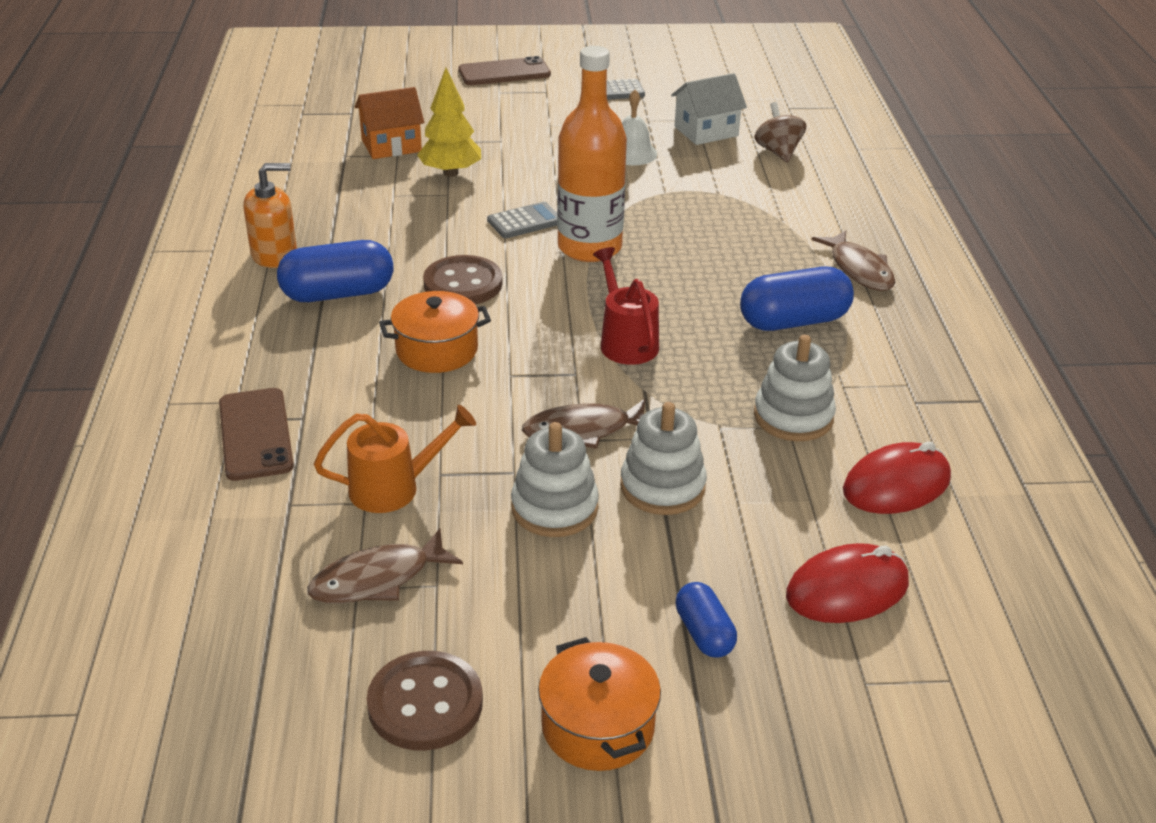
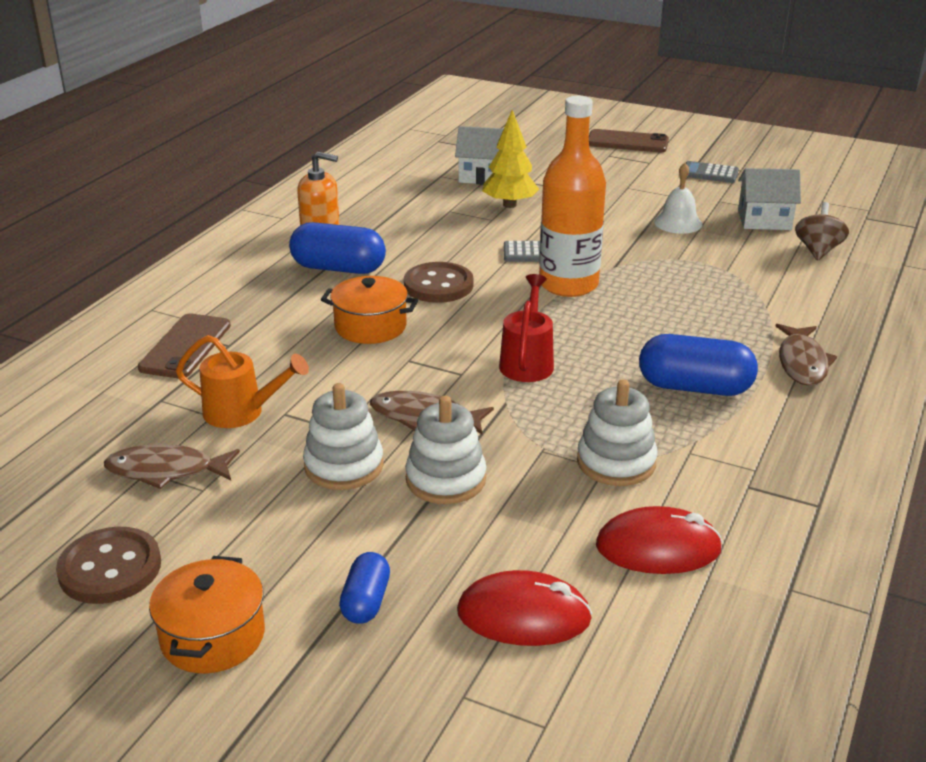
camera: 30 degrees right, 5 degrees down
(391, 145) = (482, 176): orange house -> white house

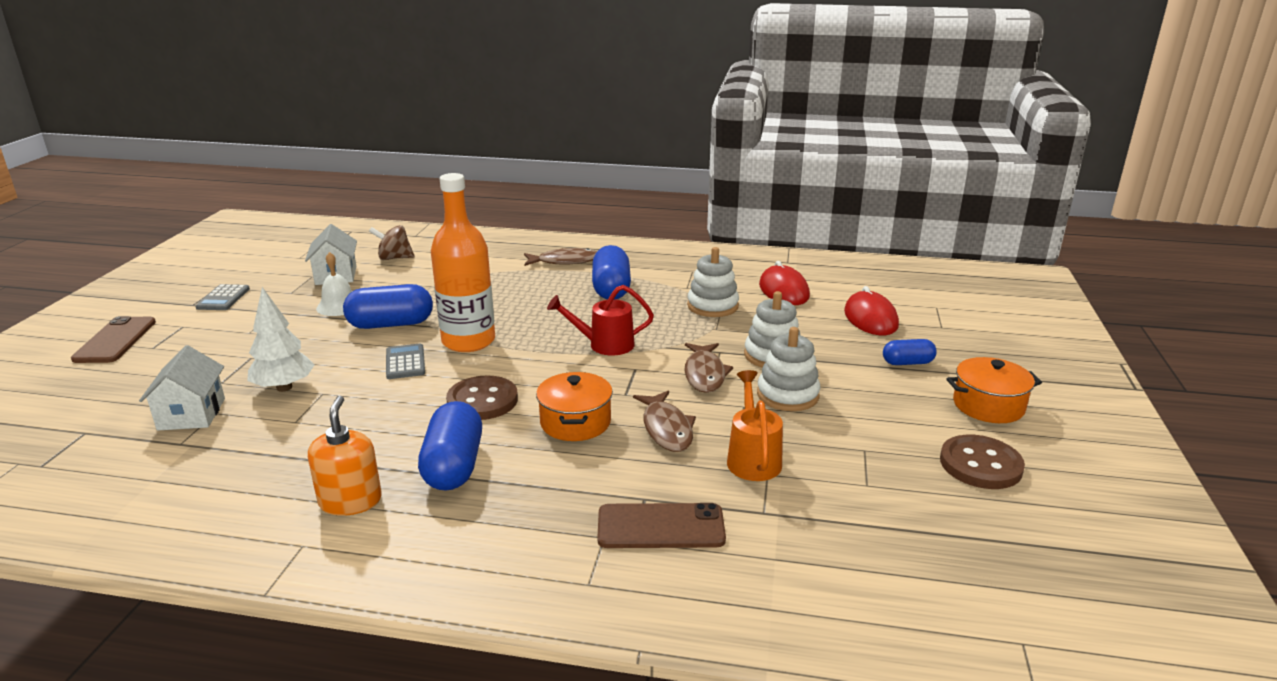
camera: 105 degrees left, 5 degrees down
(166, 471) = (858, 474): brown fish -> brown fish (666, 429)
(509, 205) = (284, 387): yellow tree -> white tree
(624, 247) = (391, 324): none -> blue capsule

